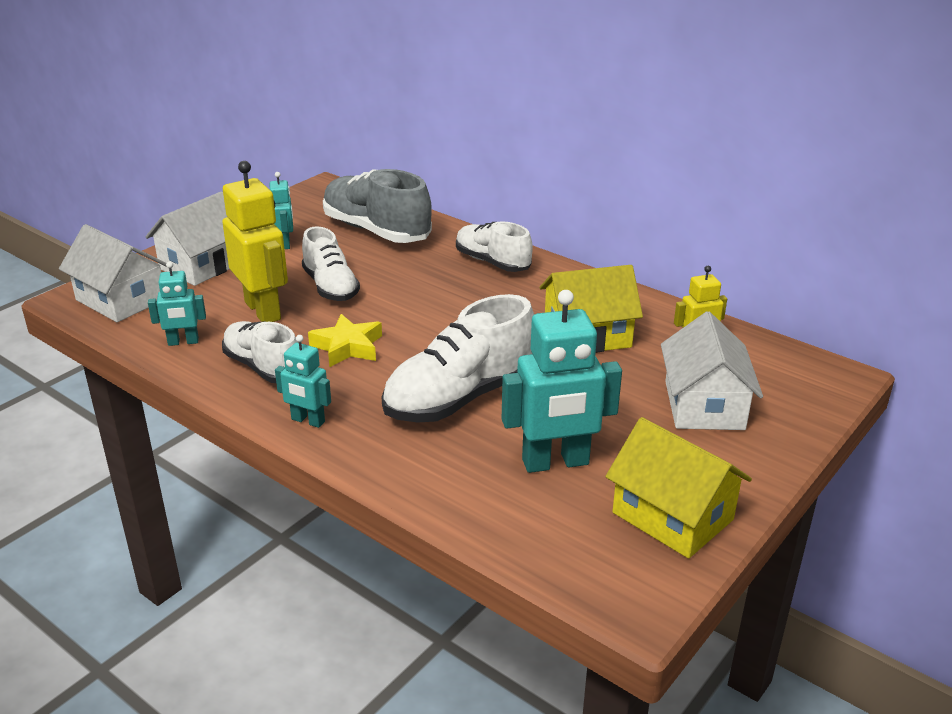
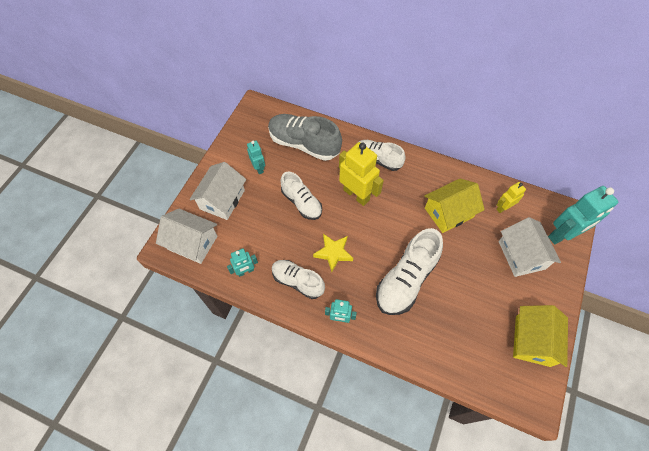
camera: 15 degrees left, 30 degrees up
(263, 310) = (275, 233): yellow robot -> yellow robot (356, 194)
(555, 463) = (469, 317): turquoise robot -> turquoise robot (562, 235)
(672, 516) = (532, 341): yellow house -> yellow house turned 75 degrees clockwise

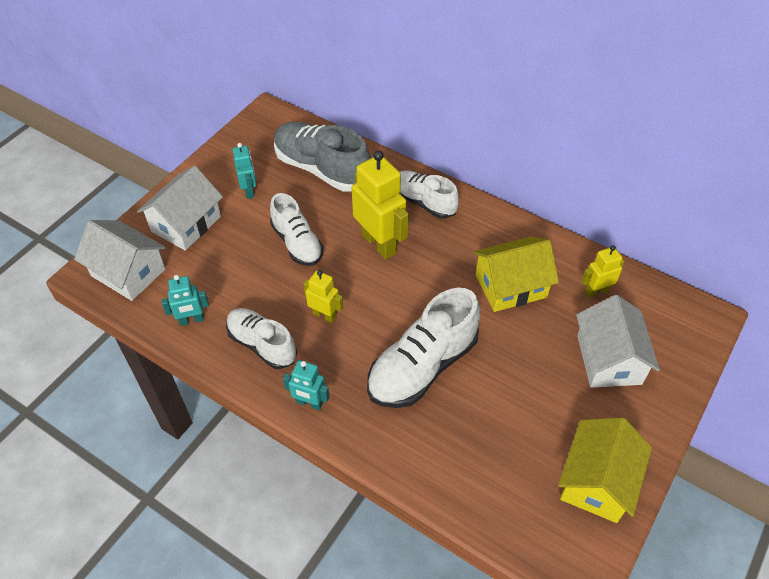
camera: 10 degrees right, 10 degrees down
(333, 253) = (324, 315): yellow star -> yellow robot
(562, 235) = (680, 341): turquoise robot -> none

